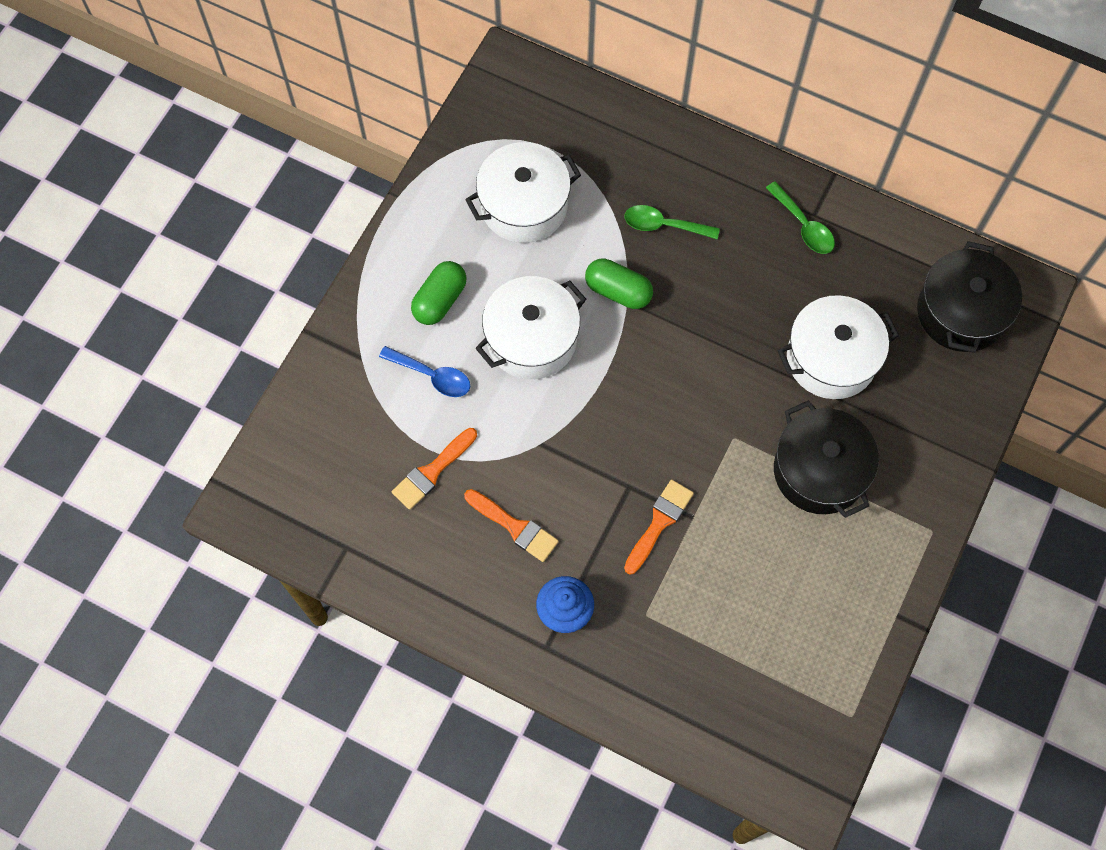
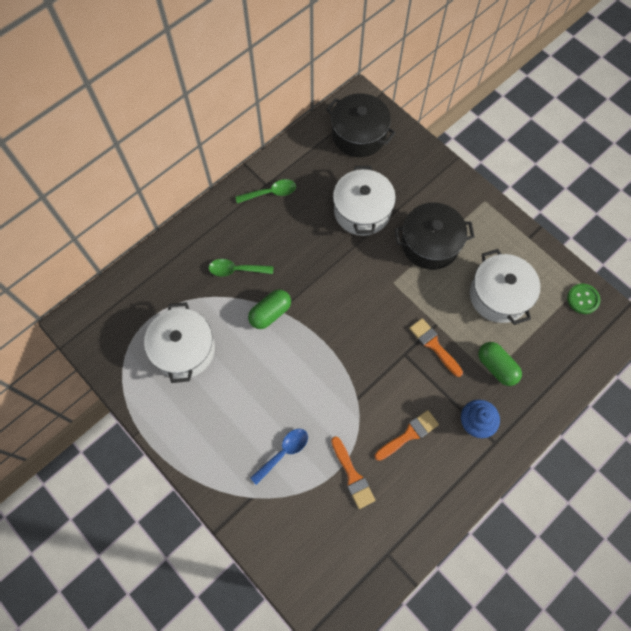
camera: 70 degrees left, 0 degrees up
(440, 300) = (230, 428): green capsule -> green capsule (496, 367)
(531, 339) = (282, 378): white pot -> white pot (498, 295)
(663, 225) = (236, 270): green spoon -> green spoon turned 60 degrees clockwise
(825, 723) = (582, 299): none -> green button

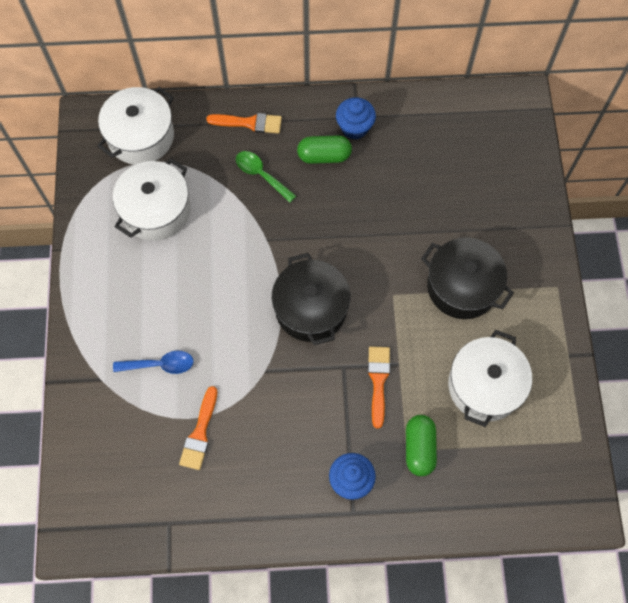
camera: 40 degrees right, 0 degrees up
(270, 193) = (354, 128): green spoon -> blue cupcake
(270, 313) = (256, 236): green capsule -> green capsule (324, 156)
(359, 135) = (488, 133): black pot -> black pot (311, 308)
(362, 211) = (425, 207): white pot -> white pot (141, 136)
(409, 434) = (281, 440): orange brush -> orange brush (249, 123)
(582, 299) = (567, 455): green button -> none

